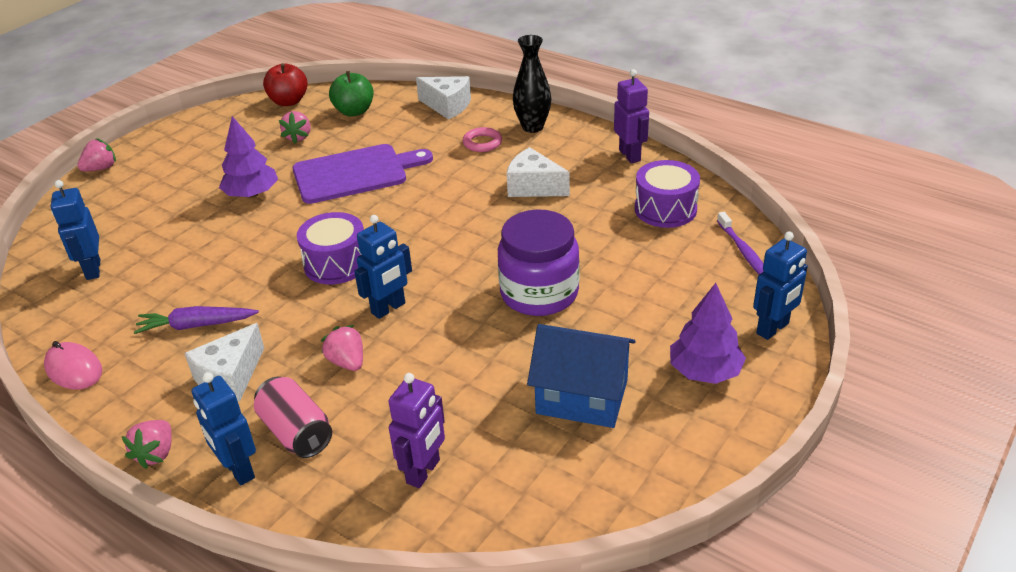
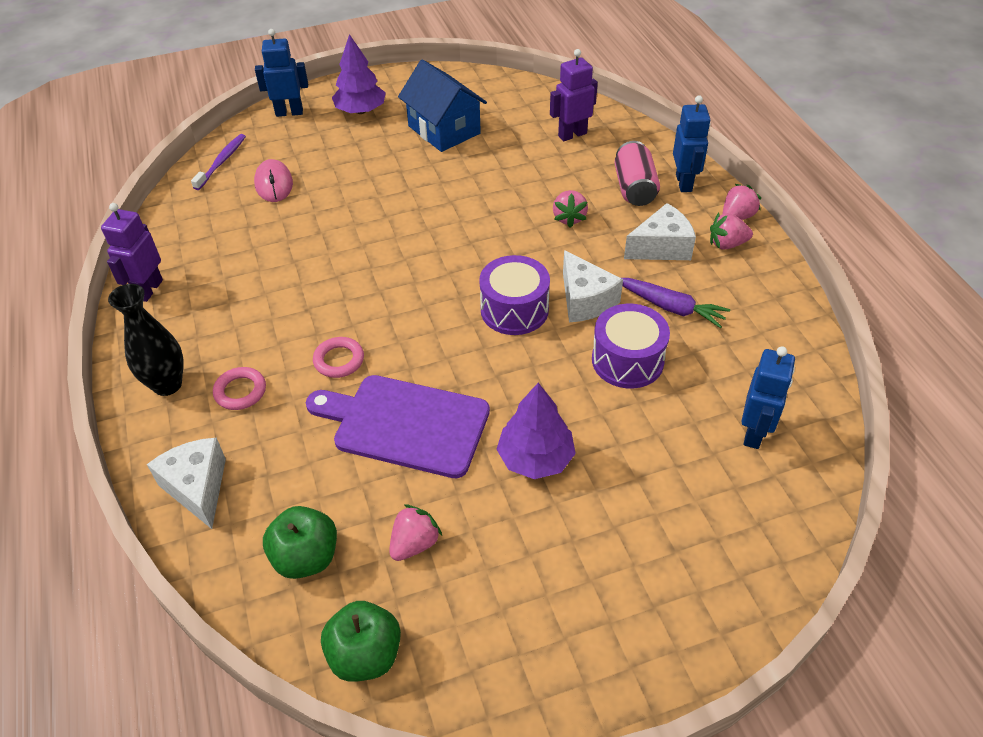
camera: 145 degrees left, 10 degrees up
(74, 369) = (790, 315): pink mouse -> pink mouse (274, 184)
(101, 168) = (708, 649): pink strawberry -> pink strawberry (727, 244)
(289, 101) = (365, 655): red apple -> green apple
(388, 308) = (506, 244): blue robot -> none
(438, 181) = (339, 360): none -> pink ring
(533, 187) = (271, 301): white cheese -> white cheese (585, 300)
(539, 293) = (390, 201): purple jar -> none
(665, 209) = (212, 220): purple drum -> purple drum (627, 360)

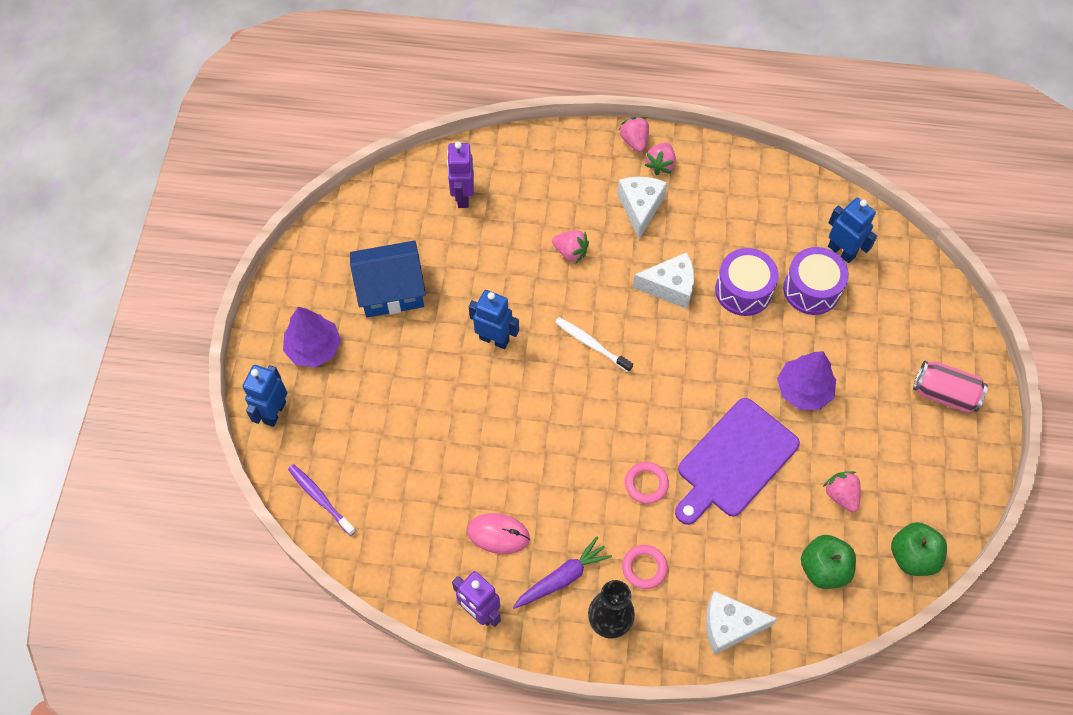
camera: 65 degrees left, 15 degrees up
(274, 184) = (386, 462): pink mouse -> pink mouse (498, 534)
(476, 266) = (591, 344): none -> white toothbrush
(514, 310) = (655, 339): purple drum -> purple drum (811, 289)
(634, 188) = (561, 189): pink can -> pink can (944, 394)
(670, 307) = (706, 236): purple carrot -> purple carrot (562, 578)
(684, 183) = (575, 152): blue robot -> blue robot (494, 339)

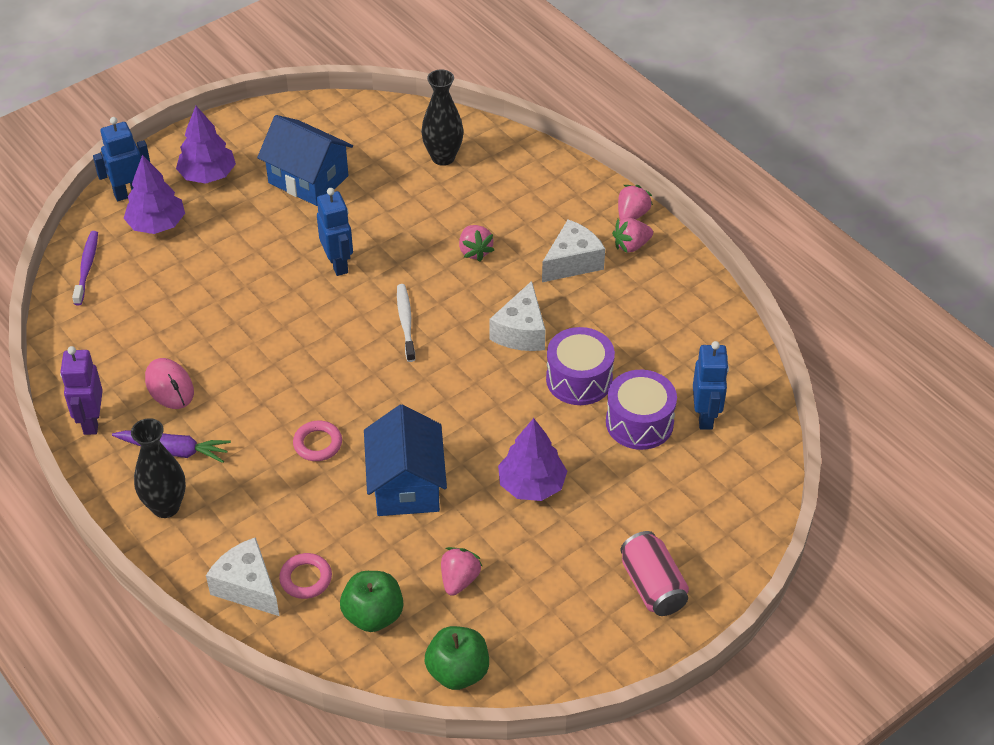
camera: 45 degrees right, 15 degrees down
(327, 419) = (157, 224): none -> purple tree
(462, 196) = (443, 157): purple robot -> black vase
(644, 568) = (239, 495): pink ring -> pink ring (306, 578)
(670, 287) = (521, 332): white cheese -> white cheese turned 60 degrees clockwise
(734, 461) = (406, 485): purple cutting board -> blue house

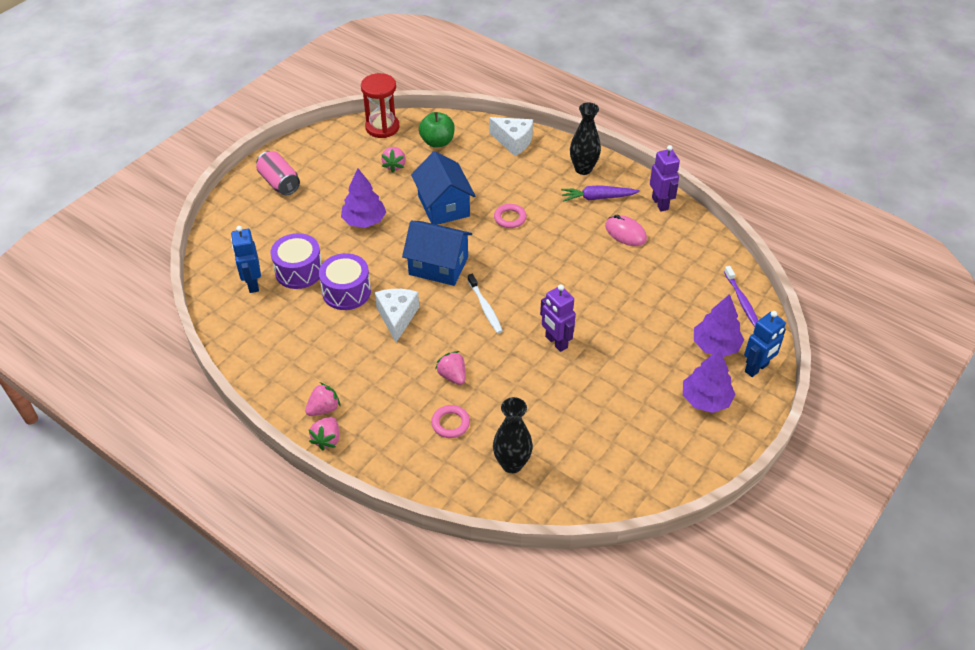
camera: 165 degrees right, 0 degrees up
(306, 578) = (483, 151): pink ring -> pink ring (450, 423)
(308, 179) = (619, 414): blue house -> blue house (438, 266)
(338, 264) = (556, 342): blue robot -> purple robot
(458, 672) = (382, 127): green apple -> red hourglass
(572, 262) = (370, 383): white cheese -> none

